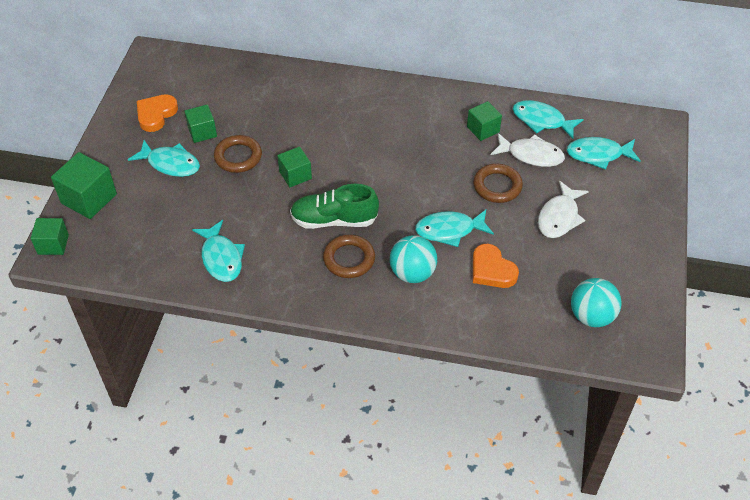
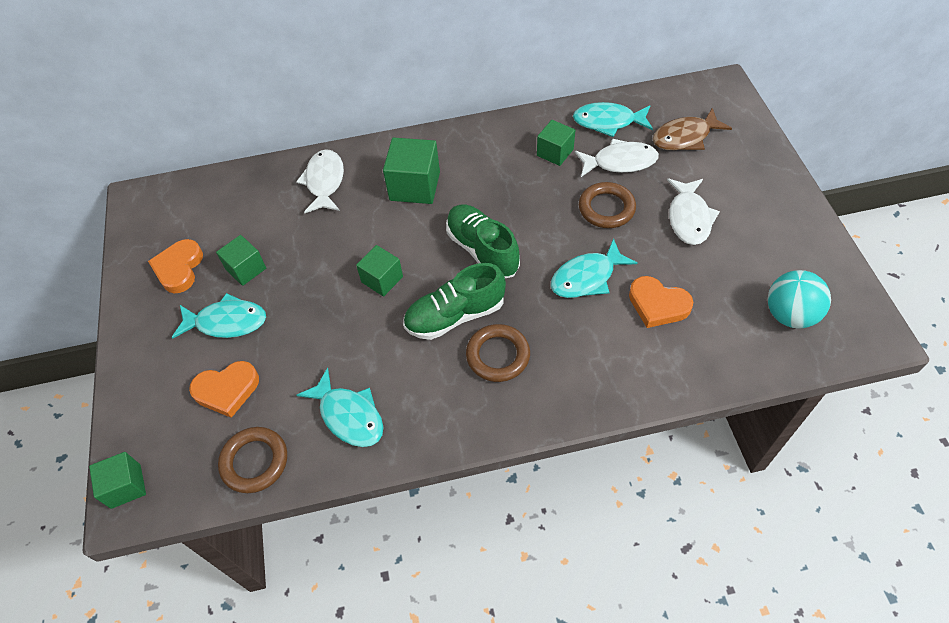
camera: 20 degrees left, 5 degrees up
(89, 198) = (145, 406): green cube -> green cube (415, 186)
(148, 209) = (227, 390): none -> orange heart
(238, 157) = (304, 283): brown ring -> brown ring (255, 462)
(292, 89) = (324, 182): none -> white fish
(381, 182) = (482, 250): none -> green shoe
(412, 273) = (577, 343): turquoise ball -> none
(598, 155) = (685, 137): turquoise fish -> brown fish

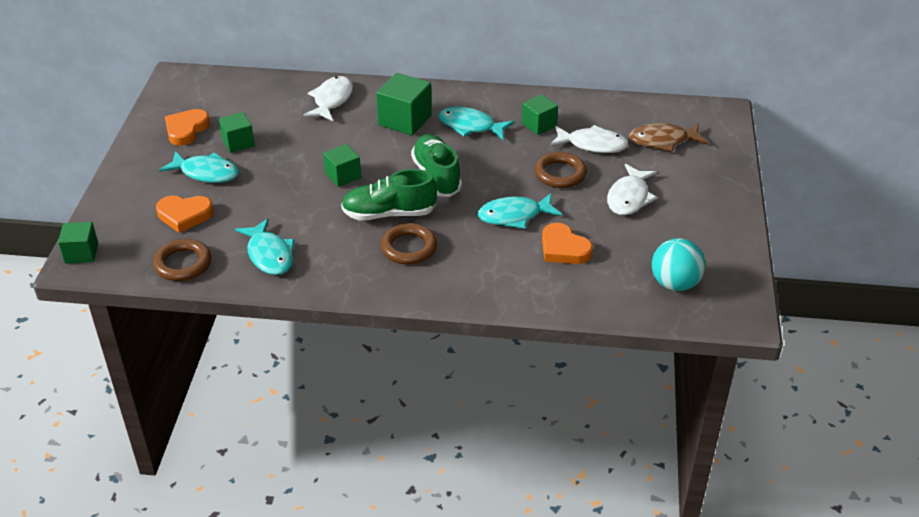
camera: 15 degrees right, 15 degrees down
(608, 122) = (600, 114): turquoise fish -> turquoise fish (470, 126)

